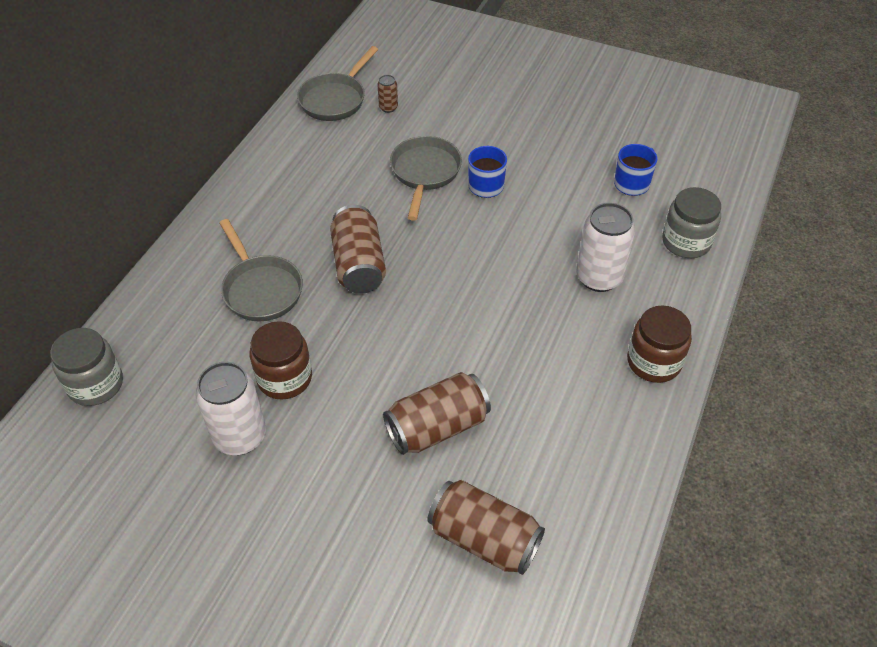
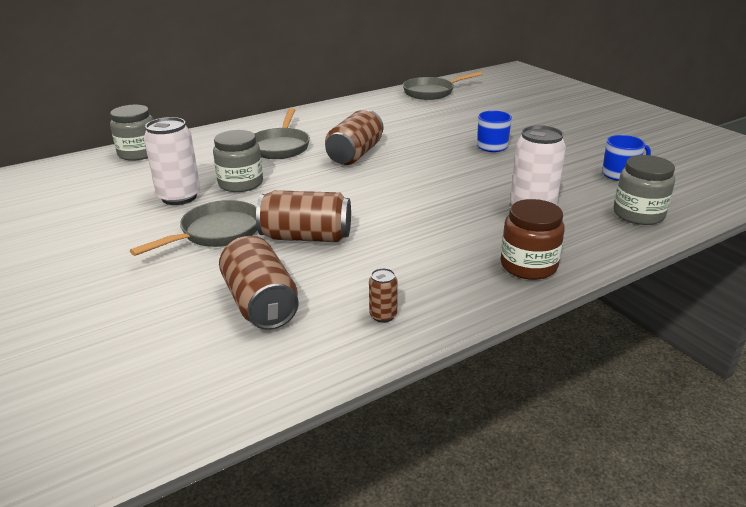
camera: 35 degrees right, 20 degrees down
(284, 378) = (241, 183): brown jar -> grey jar
(388, 107) = (463, 102): brown can -> brown can (383, 315)
(425, 173) = (453, 131): grey pan -> grey pan (217, 233)

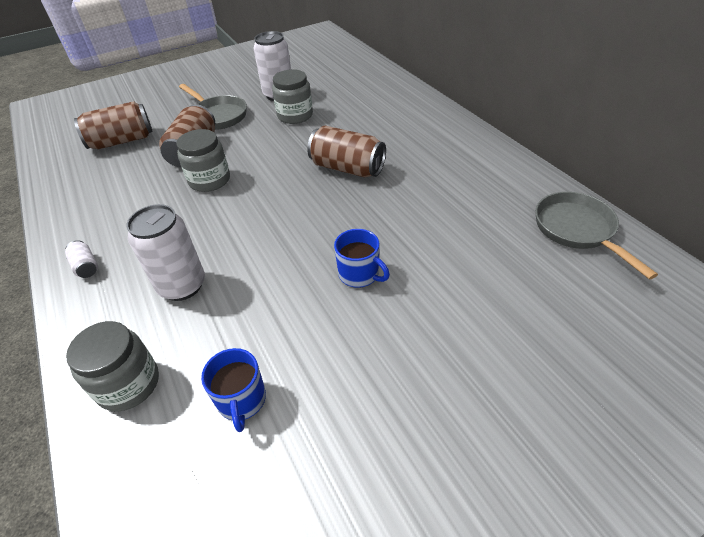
camera: 95 degrees right, 15 degrees up
(138, 153) = (362, 68): grey jar -> grey jar (209, 180)
(280, 147) = (370, 126): grey pan -> none
(383, 315) = (75, 187): brown can -> none
(528, 266) = (86, 266): brown jar -> white can

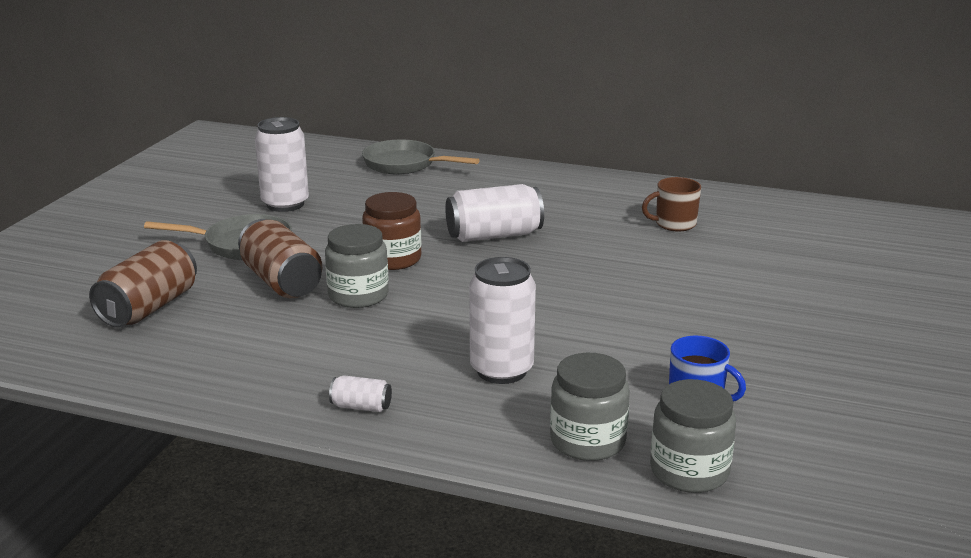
camera: 45 degrees left, 20 degrees down
(266, 161) = (393, 259): none -> brown jar
(295, 115) = (347, 215): grey jar -> grey jar (689, 471)
(347, 168) = (494, 235): brown can -> white can
(359, 274) = (645, 295): blue mug -> none
(484, 215) = (674, 224): none -> brown mug
(577, 230) = (753, 208): grey pan -> grey pan (404, 164)

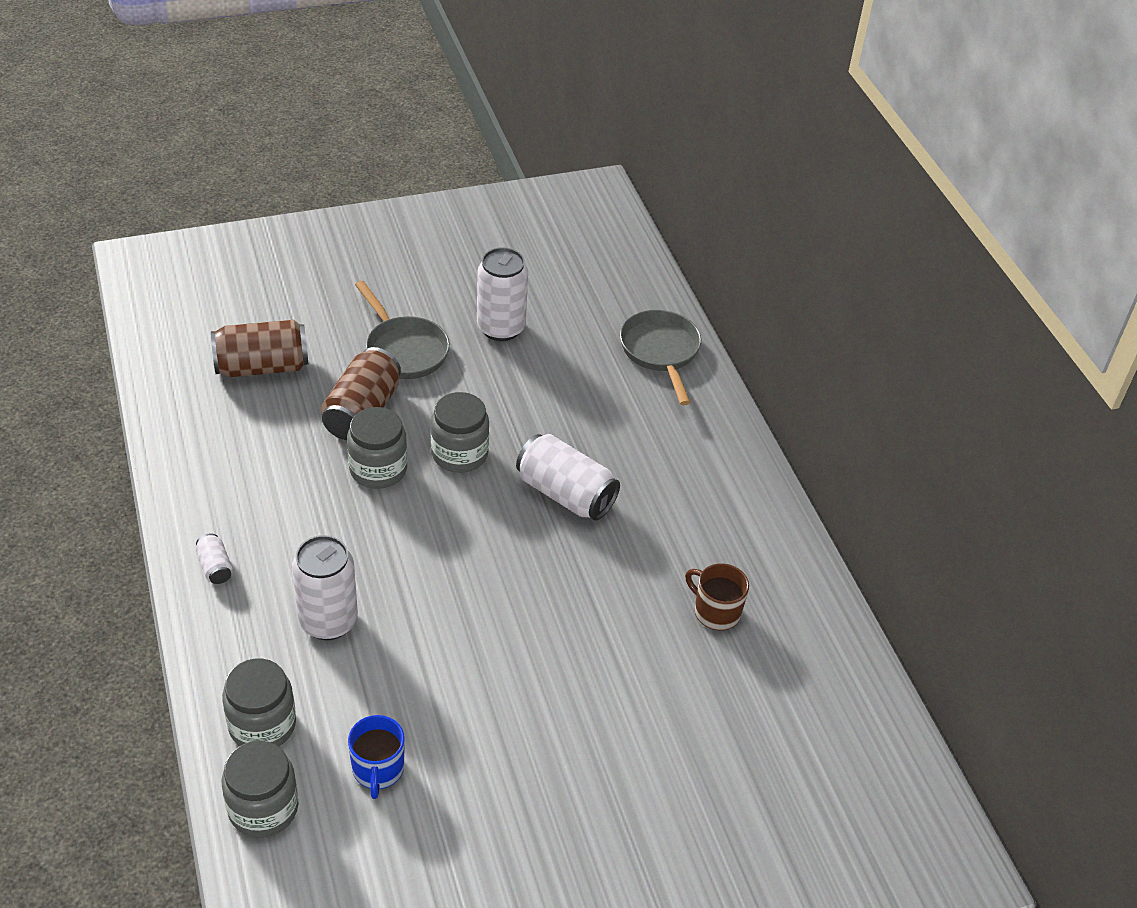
camera: 50 degrees right, 20 degrees up
(393, 259) = (459, 454): brown jar -> grey jar

